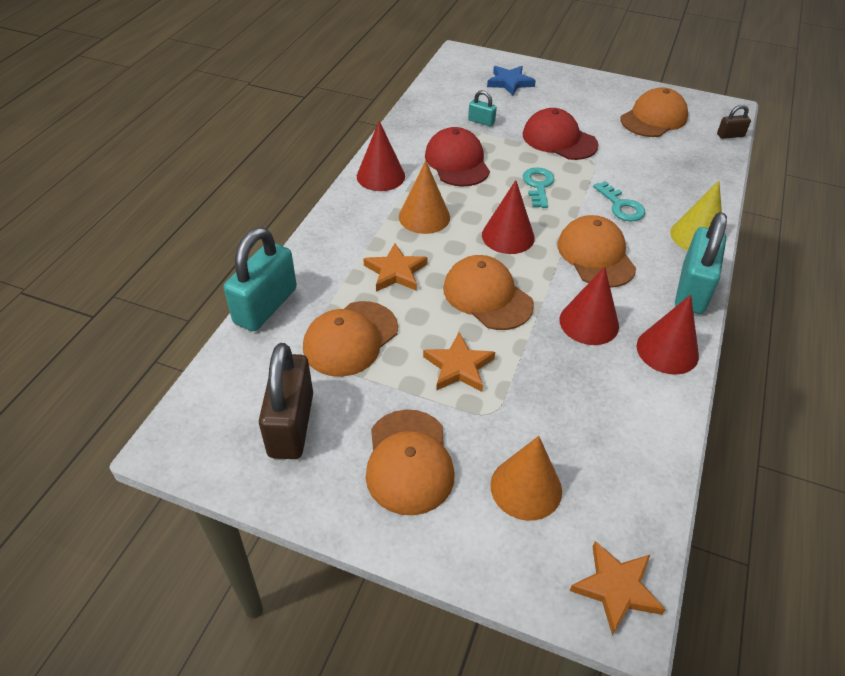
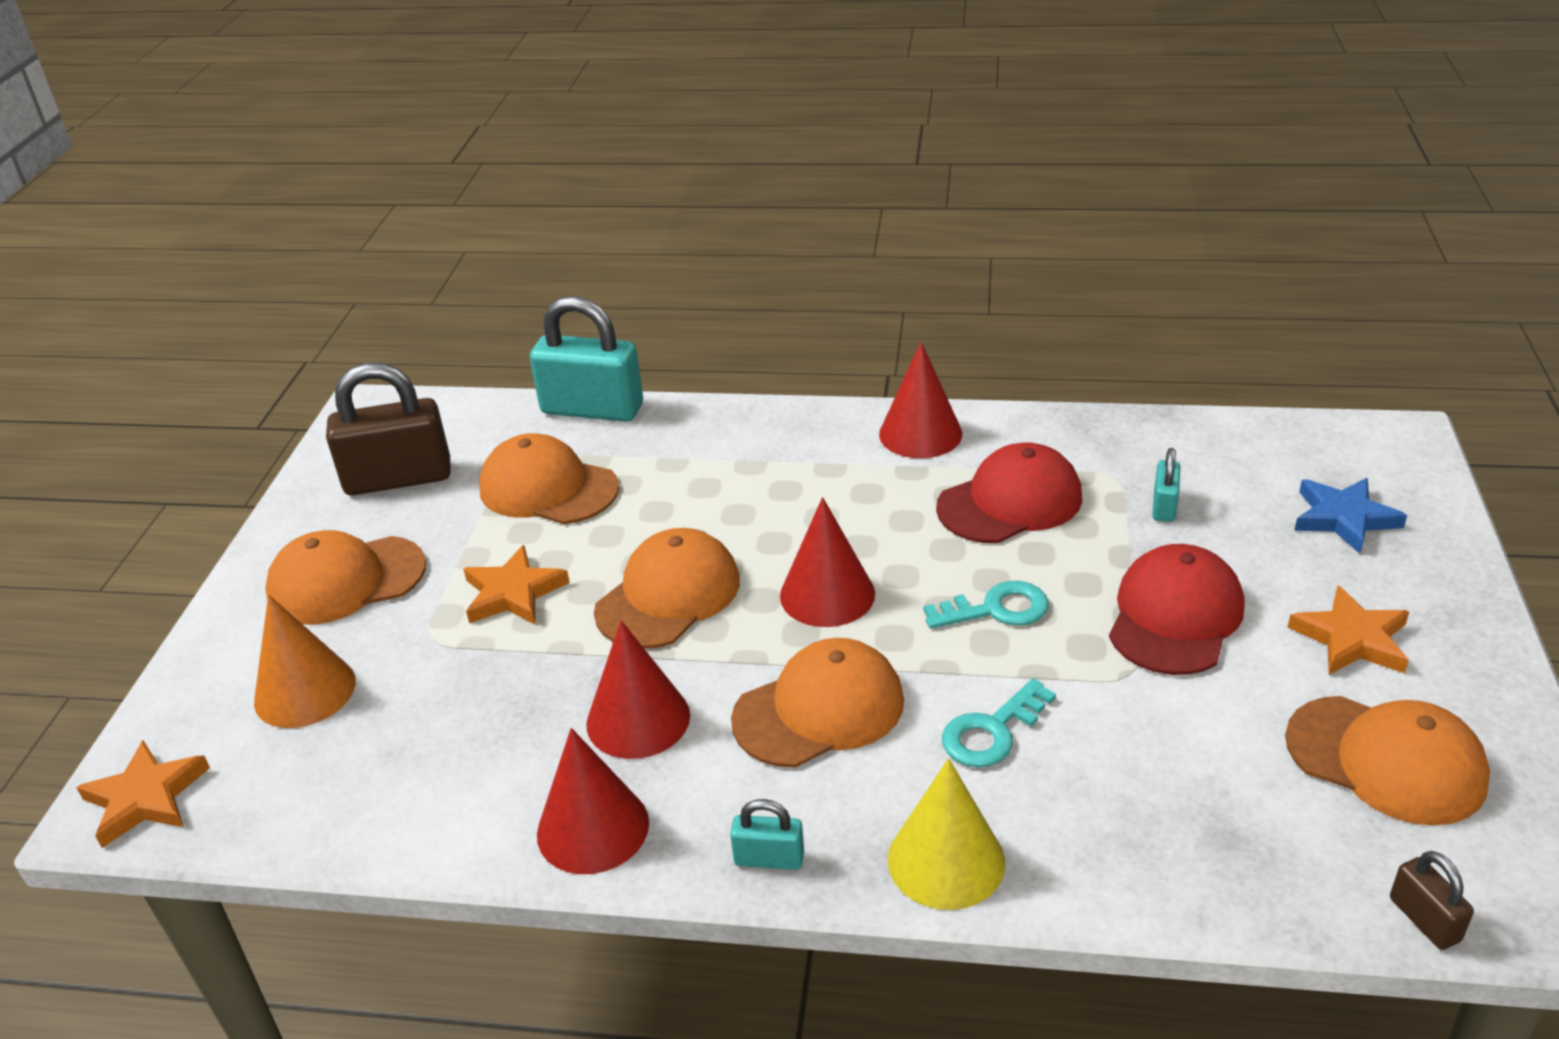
camera: 80 degrees right, 10 degrees down
(395, 272) = (694, 497): orange star -> orange star (1351, 638)
(424, 217) = (836, 497): orange cone -> none
(692, 289) = (769, 858): turquoise padlock -> turquoise padlock, size x0.47

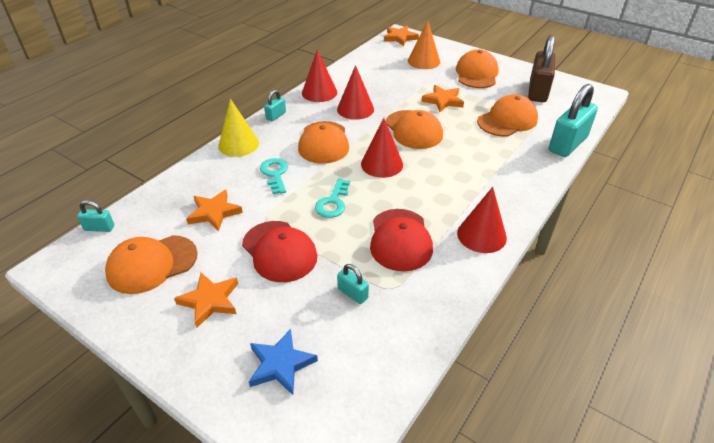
camera: 115 degrees right, 5 degrees up
(1186, 757) = (214, 212): none -> orange star
(1424, 919) = (99, 228): brown padlock -> turquoise padlock

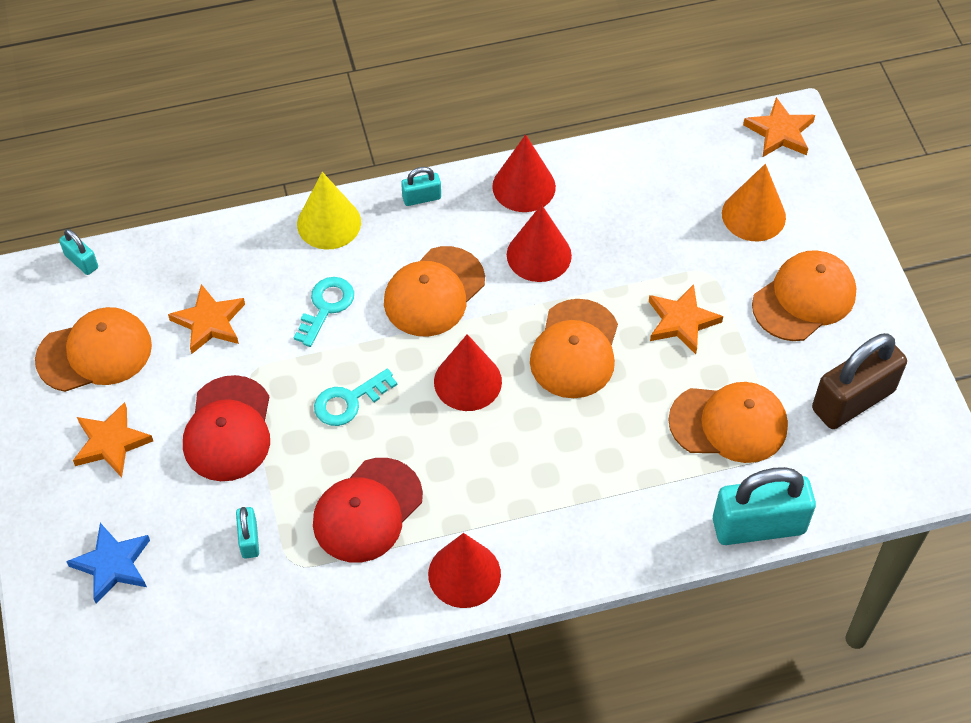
camera: 40 degrees right, 15 degrees up
(152, 264) = (95, 353): orange cap -> orange cap turned 150 degrees clockwise

